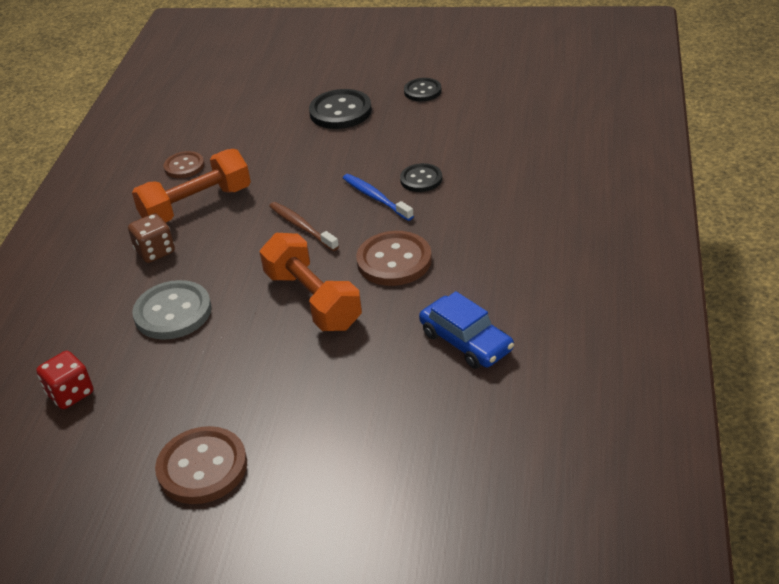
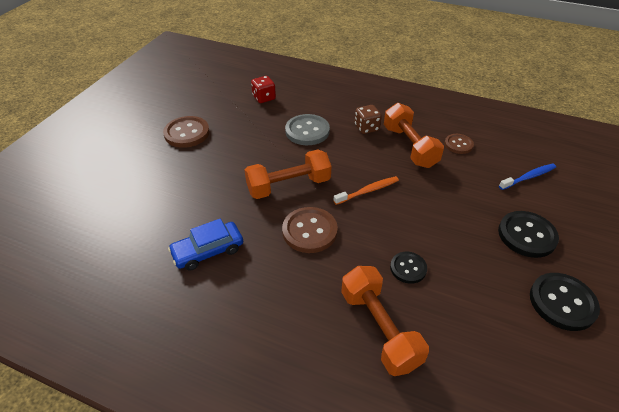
camera: 100 degrees right, 5 degrees up
(302, 227) = (368, 191): brown toothbrush -> orange toothbrush
(375, 198) = (390, 235): blue toothbrush -> blue toothbrush (528, 177)
(422, 91) = (562, 302): black button -> black button, size x1.63
(508, 186) = (379, 328): none -> orange dumbbell

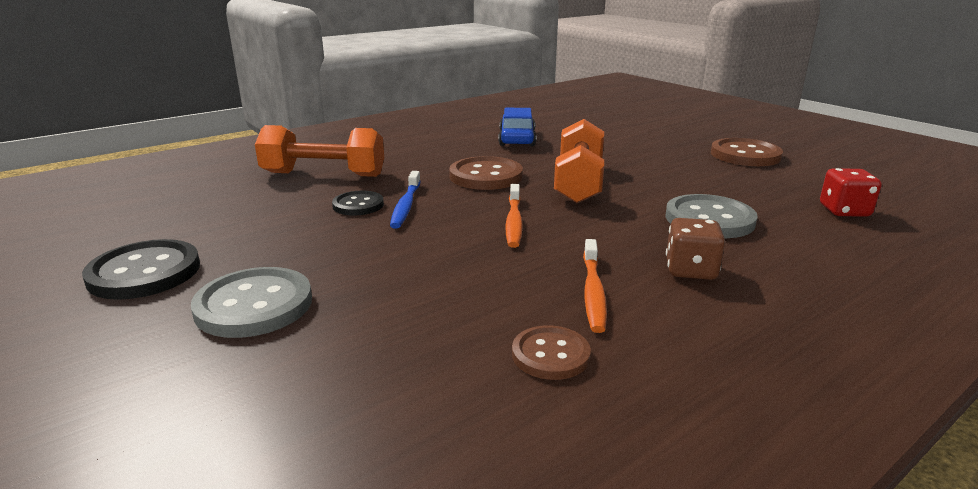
camera: 120 degrees right, 20 degrees down
(409, 146) = (593, 292): orange dumbbell -> orange toothbrush
(526, 235) = (254, 305): black button -> grey button
(528, 177) = (346, 397): blue toothbrush -> blue toothbrush (406, 206)

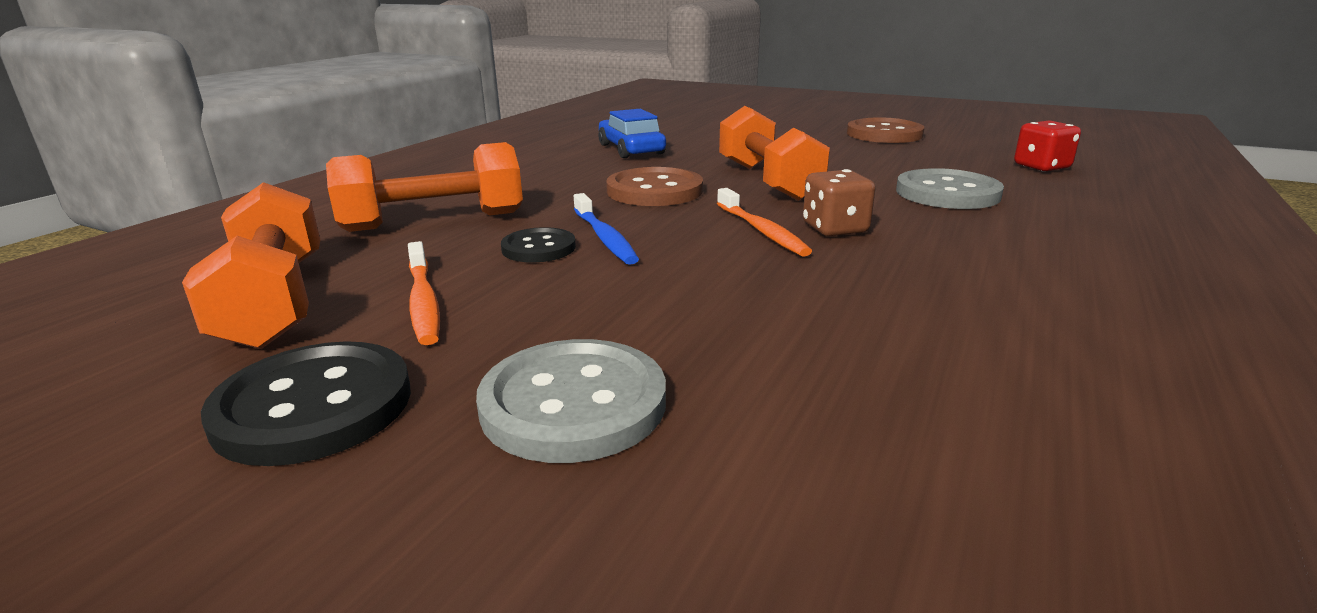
camera: 25 degrees left, 0 degrees up
(190, 209) = (275, 301): none -> orange dumbbell
(550, 355) = (1024, 357): brown button -> none
(593, 292) = (957, 282): orange toothbrush -> orange toothbrush (423, 302)
(690, 270) = (1008, 241): brown dice -> brown dice (835, 229)

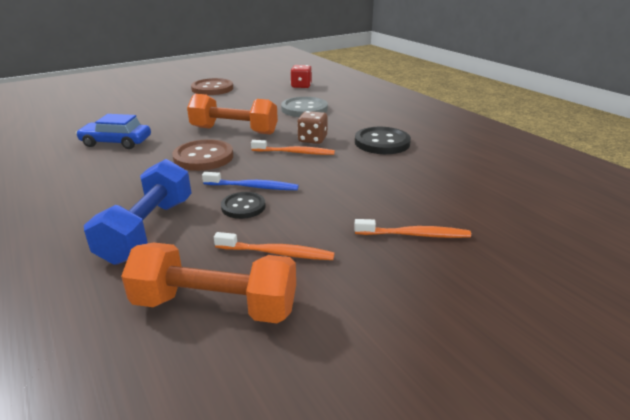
camera: 60 degrees left, 5 degrees up
(314, 406) = (368, 300): black button -> black button (382, 143)
(434, 222) = (148, 230): orange dumbbell -> blue dumbbell
(573, 403) = (414, 235): grey button -> orange toothbrush

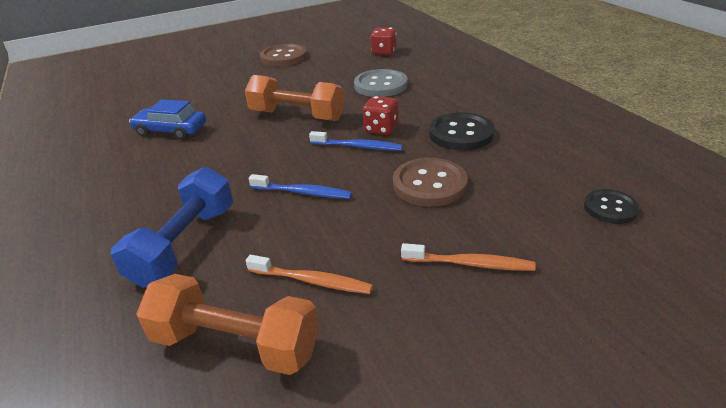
camera: 10 degrees right, 5 degrees up
(203, 157) = (257, 151): brown button -> brown button (429, 184)
(243, 207) = (287, 218): black button -> black button (610, 208)
(295, 152) = (358, 146): orange toothbrush -> blue toothbrush
(312, 139) = (381, 129): brown dice -> red dice

